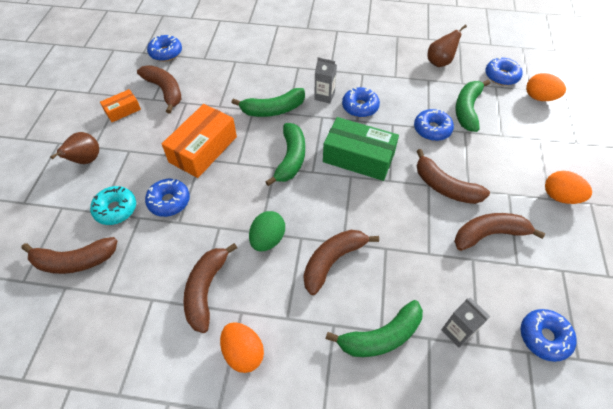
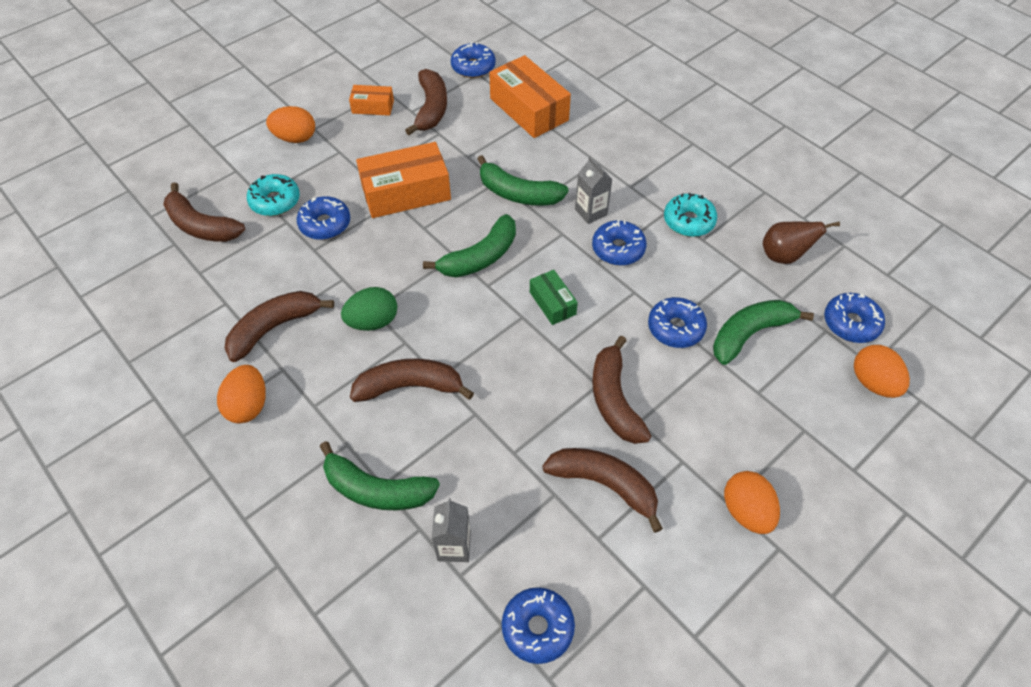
camera: 40 degrees right, 0 degrees up
(86, 160) = (295, 138): brown pear -> orange egg
(227, 59) = (529, 109): none -> orange box
(358, 158) = (552, 303): green box -> green box, size x0.53
(378, 71) = (688, 221): none -> turquoise donut

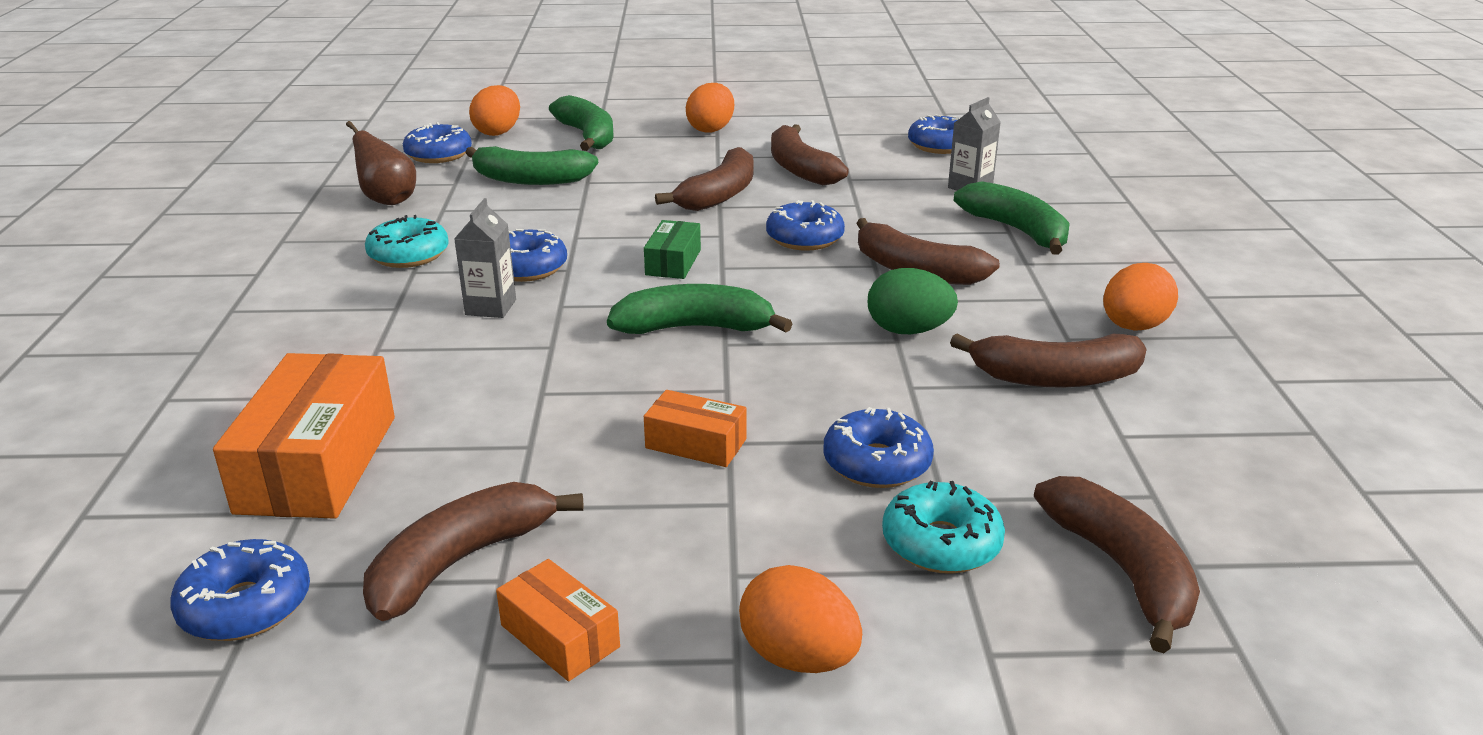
camera: 140 degrees left, 25 degrees down
(406, 192) = (696, 444): orange box -> orange box, size x0.53
(518, 193) = (540, 365): green banana -> green banana (587, 136)
(675, 328) = (585, 205): blue donut -> blue donut (804, 238)

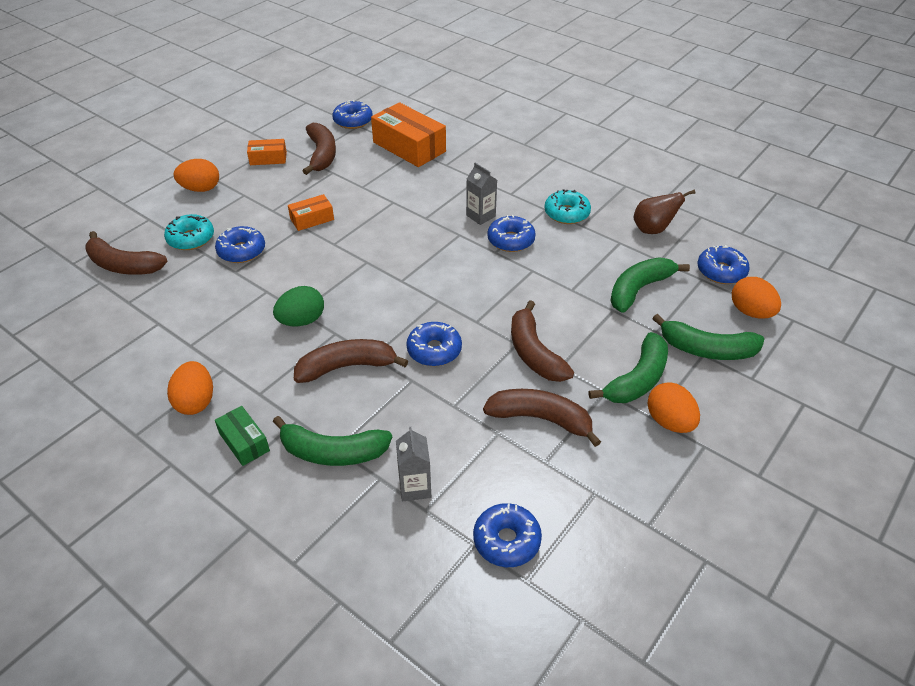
camera: 130 degrees right, 15 degrees up
(673, 262) = (462, 287): green box -> green box (244, 442)
(695, 328) = (390, 260): green banana -> green banana (637, 379)
(1055, 378) = (209, 337): brown banana -> none

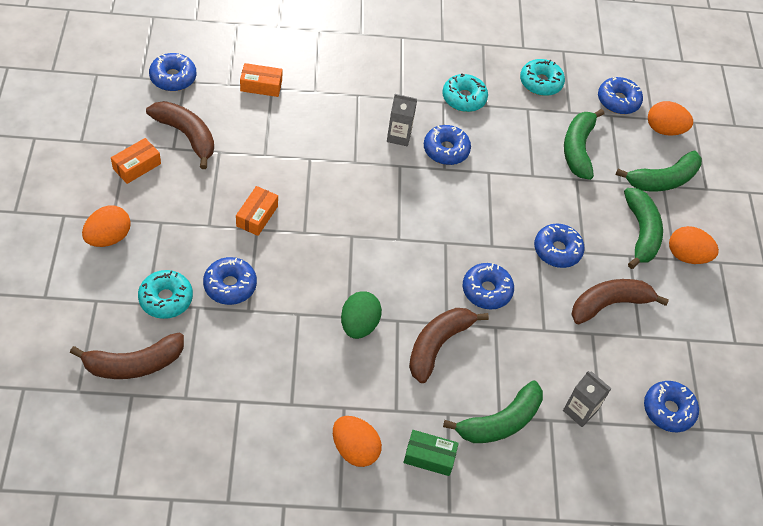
camera: 45 degrees left, 10 degrees up
(409, 147) = (261, 86): orange box -> orange box, size x0.53
(534, 353) = (557, 250): brown banana -> blue donut
(653, 229) = (540, 82): brown pear -> turquoise donut

